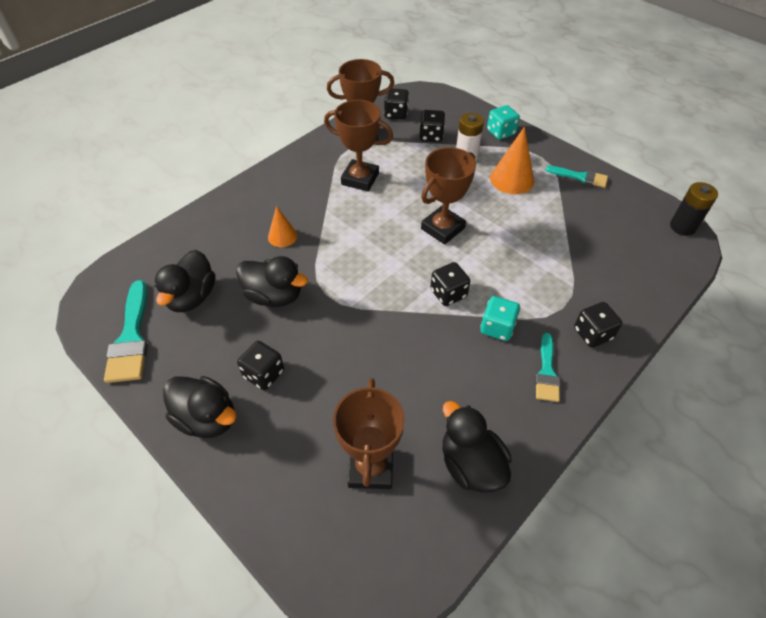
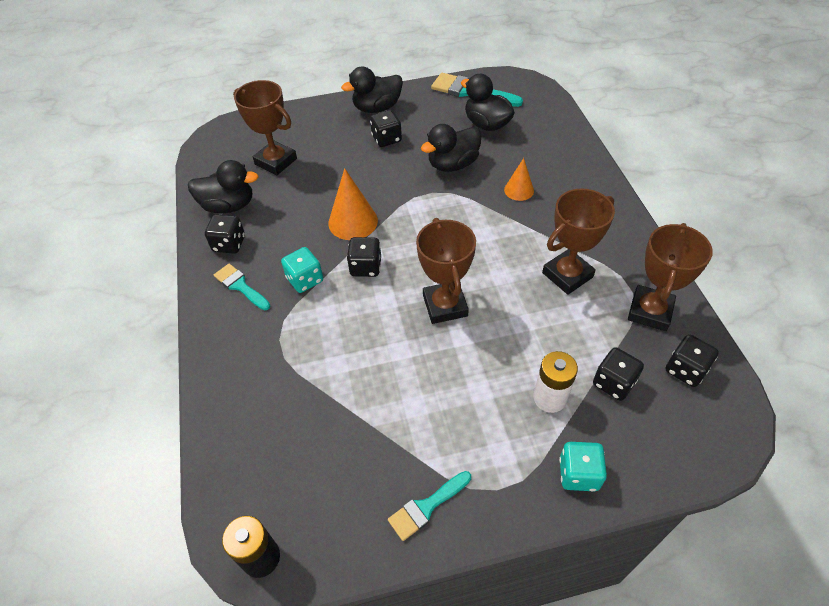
camera: 125 degrees right, 0 degrees up
(512, 179) = (476, 420): orange cone -> orange cone (353, 221)
(592, 334) = (237, 342): black dice -> black dice (229, 244)

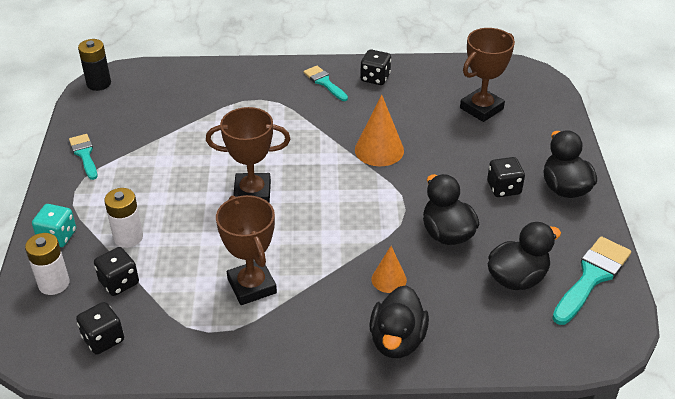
camera: 100 degrees right, 10 degrees down
(229, 206) = (424, 79): black duck -> black duck (397, 340)
(240, 286) = (324, 82): turquoise brush -> turquoise brush turned 90 degrees counterclockwise
(305, 280) = (317, 116): turquoise dice -> none
(366, 267) = (318, 151): black dice -> none
(645, 446) = (54, 283): none -> white battery
(650, 311) = (179, 337): brown trophy -> none

